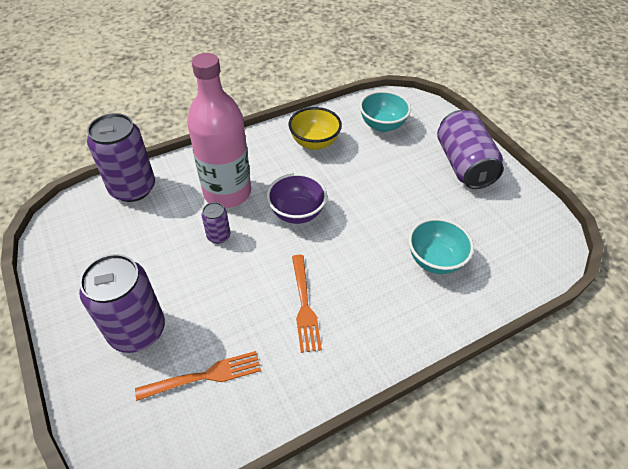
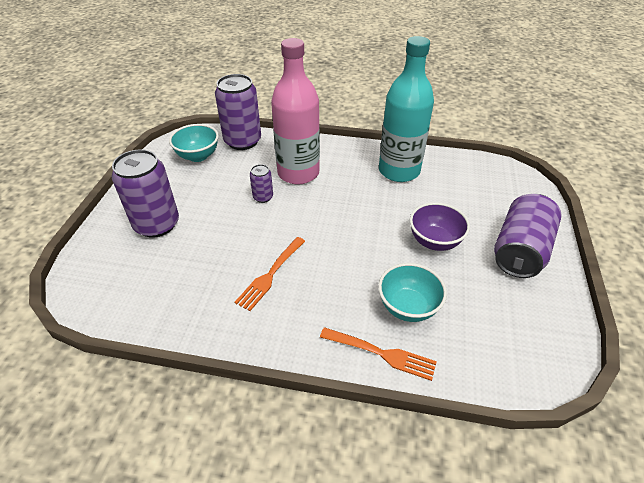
camera: 40 degrees right, 5 degrees down
(204, 376) = (162, 276): orange fork -> orange fork (380, 353)
(297, 213) = (332, 211): purple bowl -> purple bowl (434, 241)
(314, 143) = (399, 171): yellow bowl -> turquoise bottle
(382, 125) = (472, 184): turquoise bowl -> turquoise bowl (198, 156)

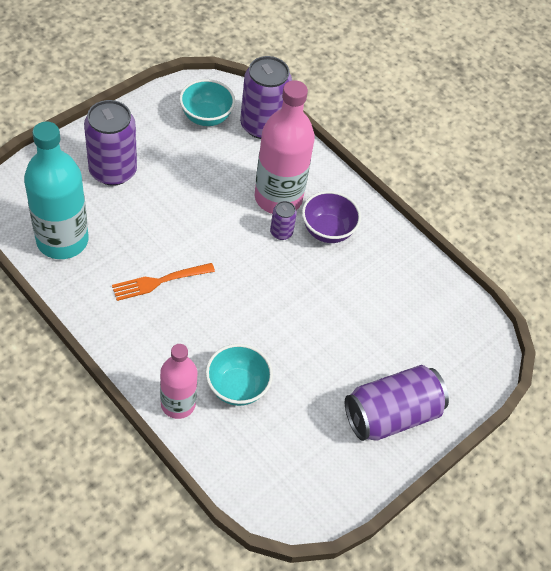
camera: 30 degrees right, 10 degrees up
(263, 197) = (222, 202): purple can -> purple can (281, 232)
(380, 353) = (178, 404): orange fork -> pink bottle
(399, 171) = (376, 260): turquoise bottle -> turquoise bottle (62, 240)
(434, 241) = (325, 351): purple bowl -> purple bowl (327, 230)

